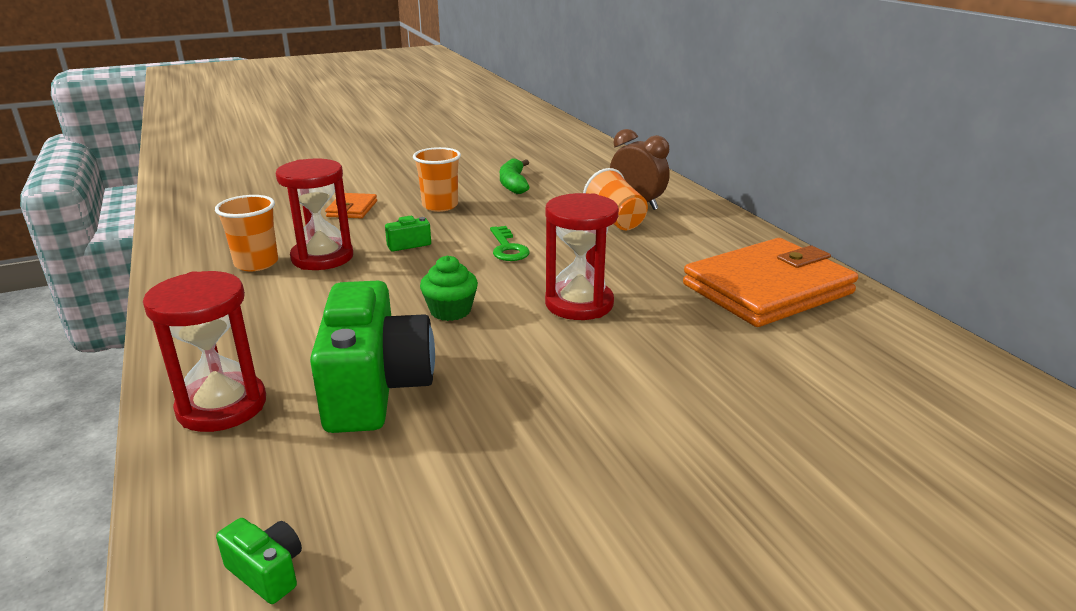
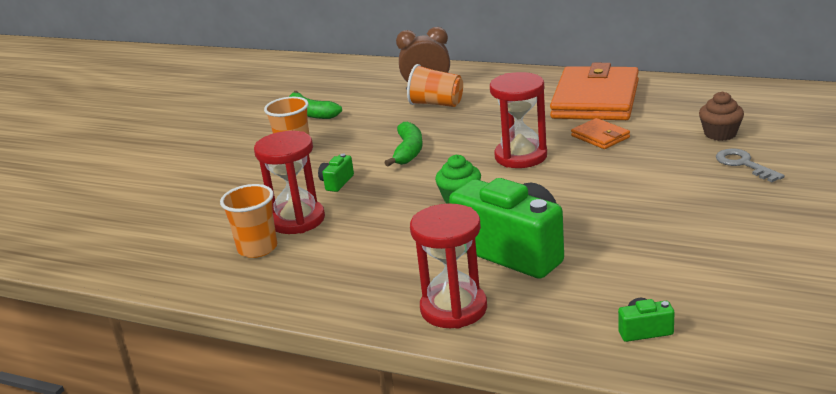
camera: 40 degrees left, 0 degrees up
(352, 209) = (231, 185): orange wallet -> orange wallet (600, 137)
(507, 248) = (408, 151): green key -> green banana
(790, 460) = (743, 164): none -> grey key
(836, 405) = (720, 134): none -> brown cupcake

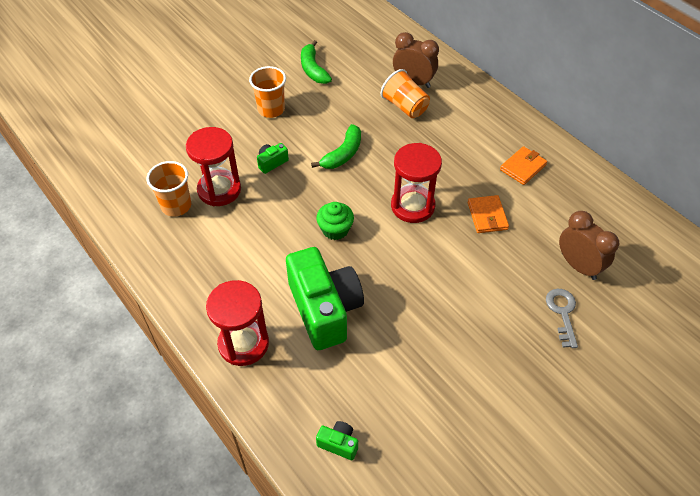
camera: 25 degrees right, 25 degrees up
(595, 99) = (523, 167): orange wallet -> orange wallet, size x0.45
(720, 134) = (578, 266): brown cupcake -> brown clock

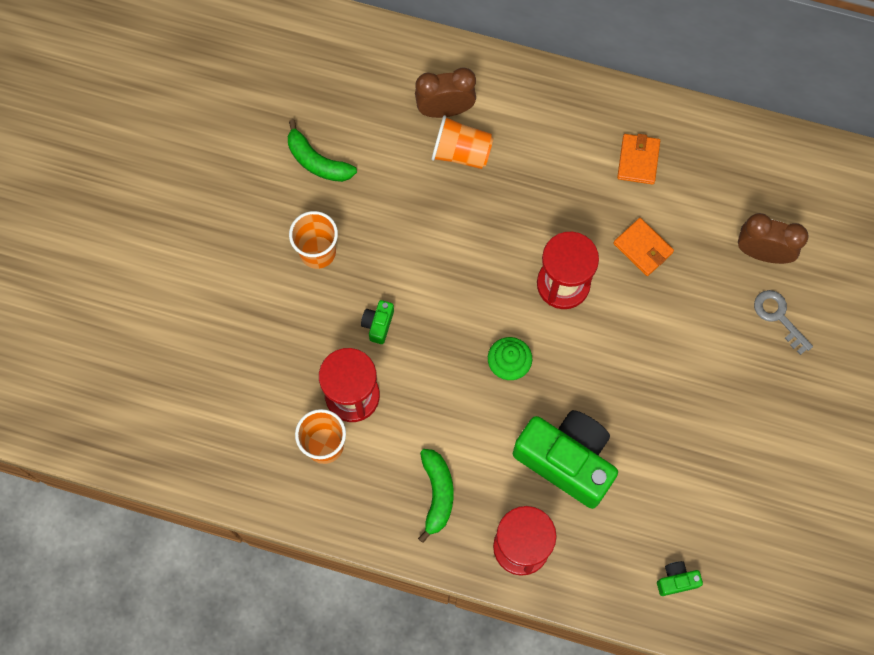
camera: 35 degrees left, 20 degrees up
(343, 154) = (444, 263): green banana -> green banana (437, 494)

